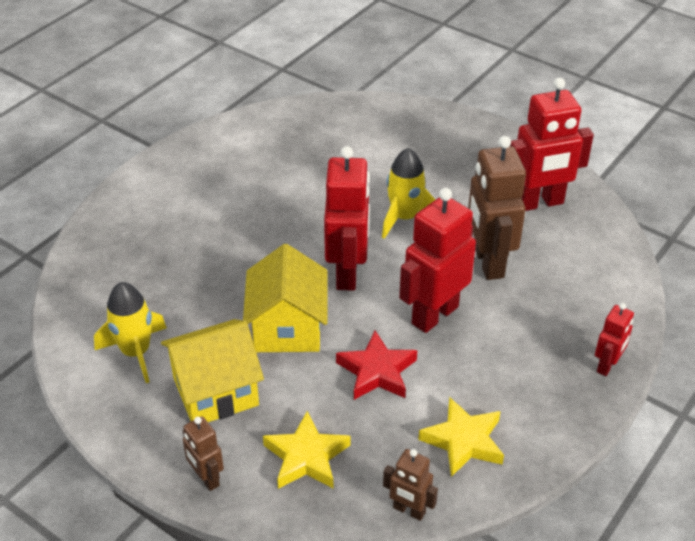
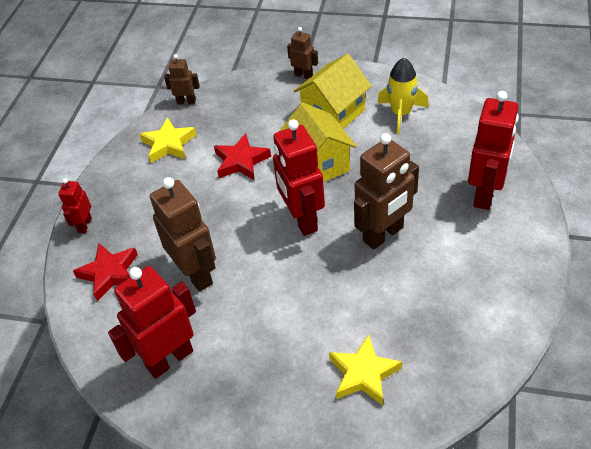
camera: 160 degrees right, 5 degrees up
(276, 228) = (383, 235): none -> brown robot
(306, 457) = (256, 103): yellow star -> yellow star (363, 374)
(404, 218) = (285, 289): yellow rocket -> none
(434, 315) = (220, 213): red robot -> red robot (485, 194)
(584, 297) = (110, 273): none -> red star

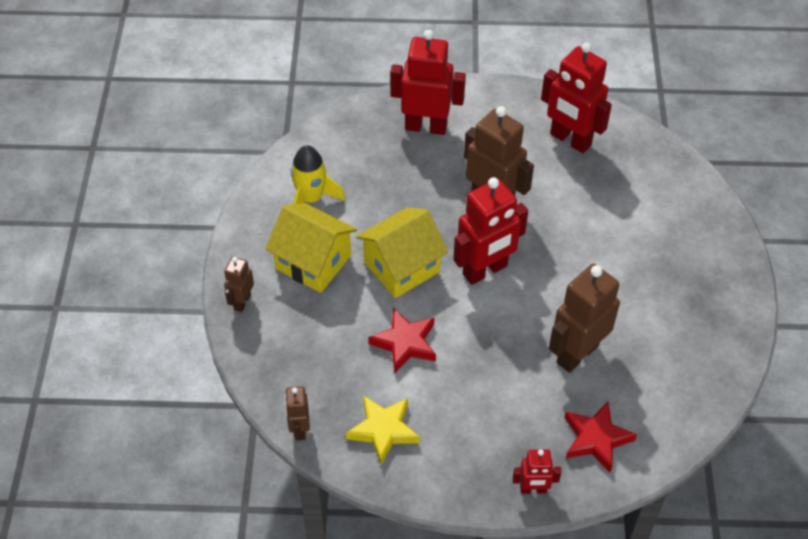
camera: 105 degrees left, 5 degrees up
(169, 359) = (681, 354): red robot -> red robot (570, 140)
(363, 374) = (651, 203): yellow star -> none

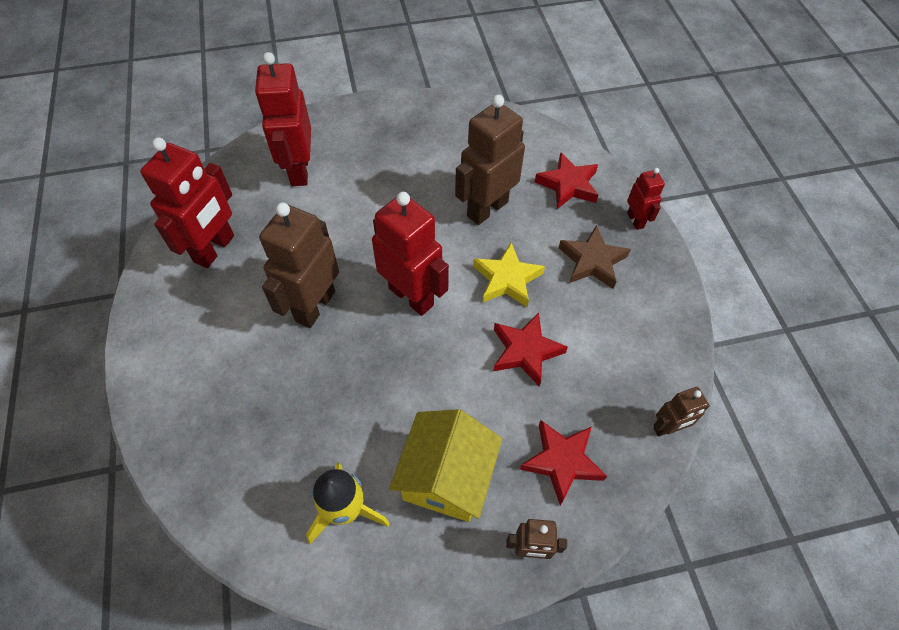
camera: 105 degrees left, 5 degrees up
(299, 341) = (561, 461): none -> red star
(383, 430) = (633, 347): yellow star -> yellow star (507, 279)
(401, 267) = (428, 377): yellow house -> none
(426, 126) = (204, 399): red robot -> red robot (299, 170)
(489, 429) = (592, 261): none -> brown star
(577, 353) = (487, 208): brown robot -> brown robot turned 105 degrees clockwise

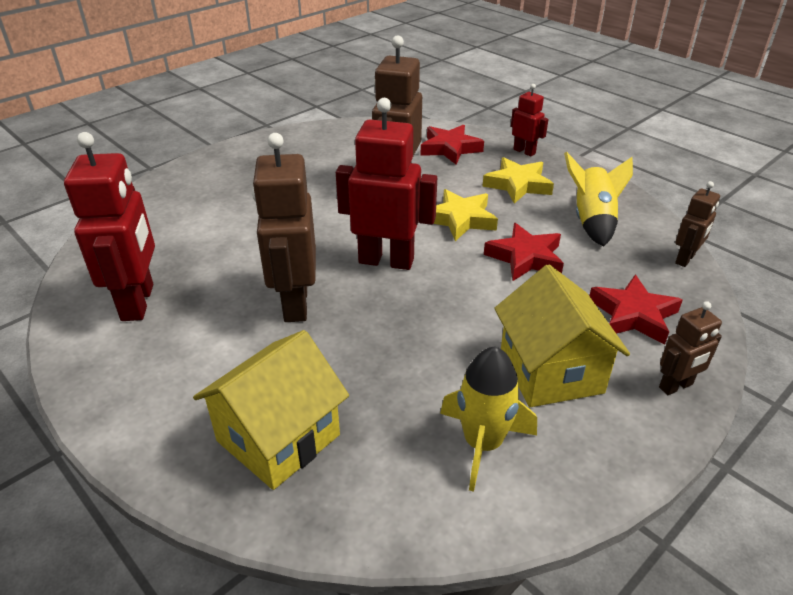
camera: 30 degrees left, 20 degrees down
(223, 424) = (278, 438): none -> yellow house
(299, 170) = (185, 215): red robot -> none
(592, 261) = (518, 185): brown star -> yellow star
(622, 339) = (592, 221): none -> yellow rocket

